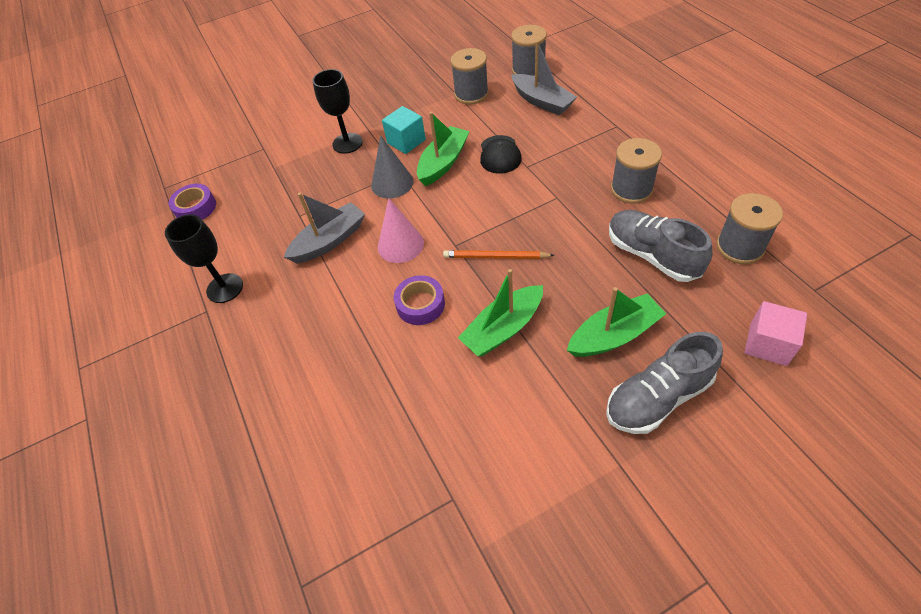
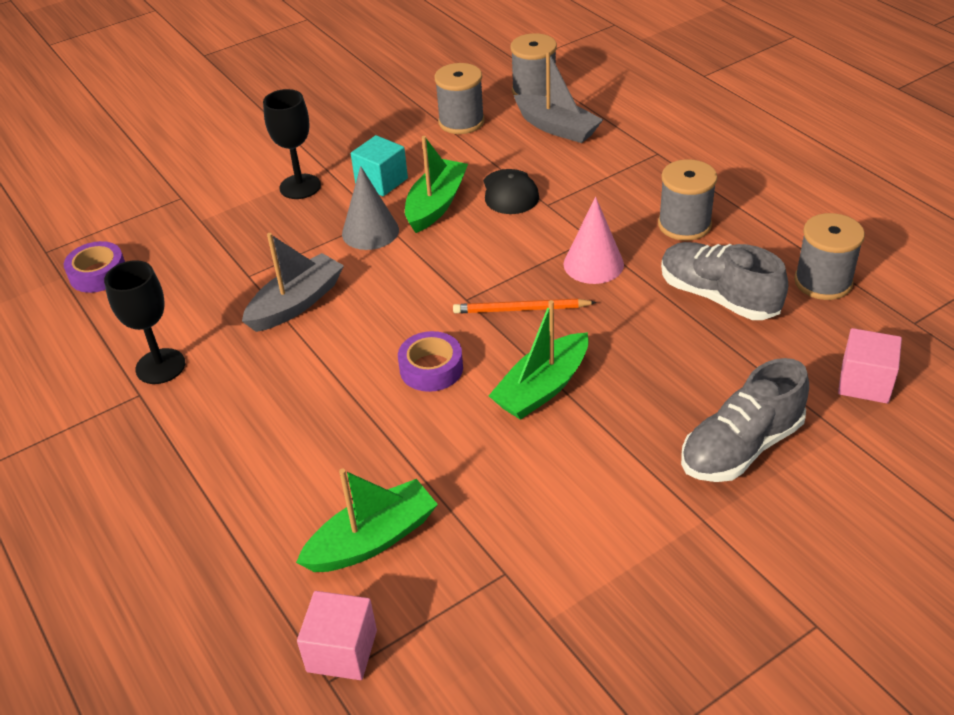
camera: 10 degrees left, 10 degrees down
(315, 559) = (342, 651): none -> pink cube
(400, 245) = (394, 302): pink cone -> pink cone (593, 264)
(614, 335) = (681, 385): green boat -> green boat (372, 539)

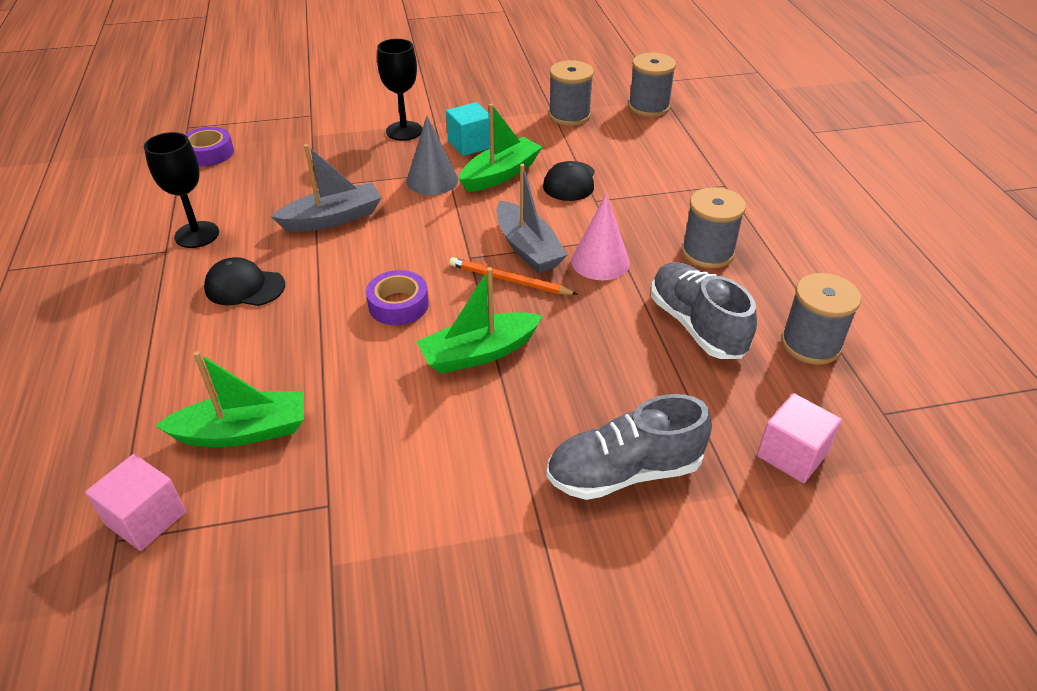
camera: 20 degrees right, 0 degrees up
(259, 403) = (244, 287): none -> black cap
(557, 128) = (648, 141): grey boat -> grey boat (527, 248)

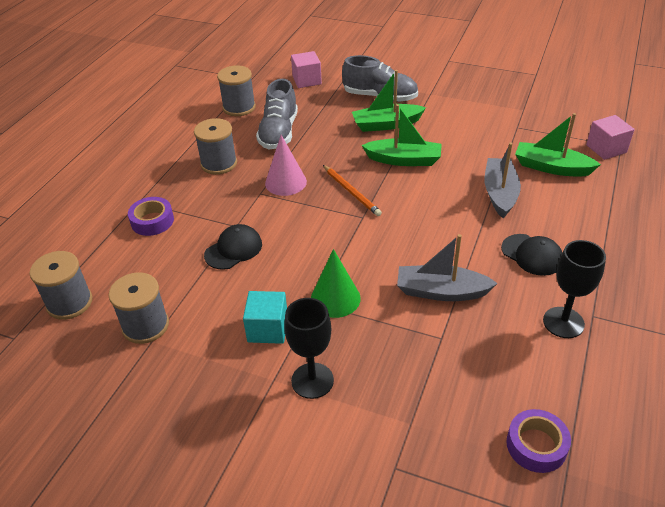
camera: 145 degrees left, 0 degrees up
(398, 305) = (431, 202): purple tape -> purple tape (152, 221)
(432, 180) = (335, 298): grey cone -> green cone
(500, 174) = (276, 280): green boat -> green boat (386, 124)
(527, 248) = (320, 208): grey boat -> grey boat (500, 193)

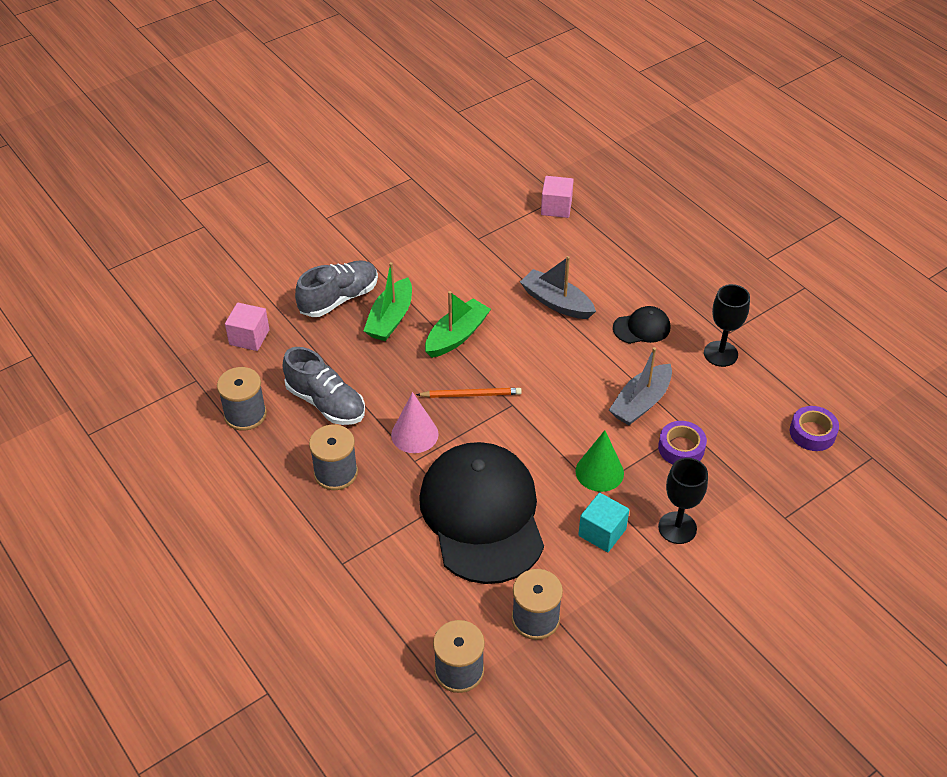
camera: 60 degrees left, 5 degrees up
(152, 221) = (386, 563): purple tape -> purple tape (681, 448)
(233, 249) = (482, 515): black cap -> black cap, size x2.44
(551, 167) = (551, 253): green boat -> none

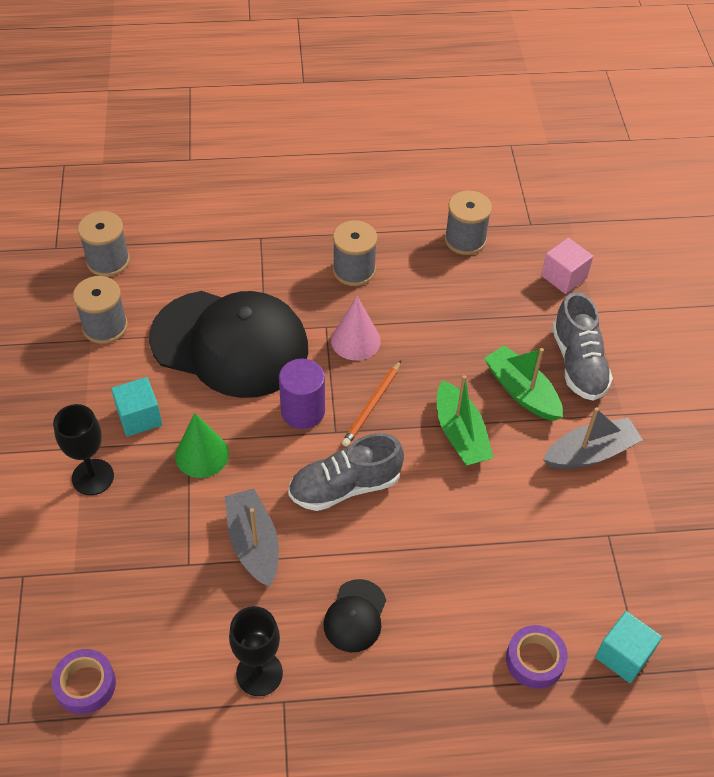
camera: 120 degrees right, 5 degrees up
(325, 403) = (440, 296): grey shoe -> grey shoe (345, 486)
(510, 432) = (303, 411): none -> purple cylinder
(556, 207) = (623, 655): pink cube -> turquoise cube
(556, 302) = (451, 553): grey boat -> grey boat (590, 453)
(681, 448) = (171, 541): purple tape -> purple tape (535, 660)

